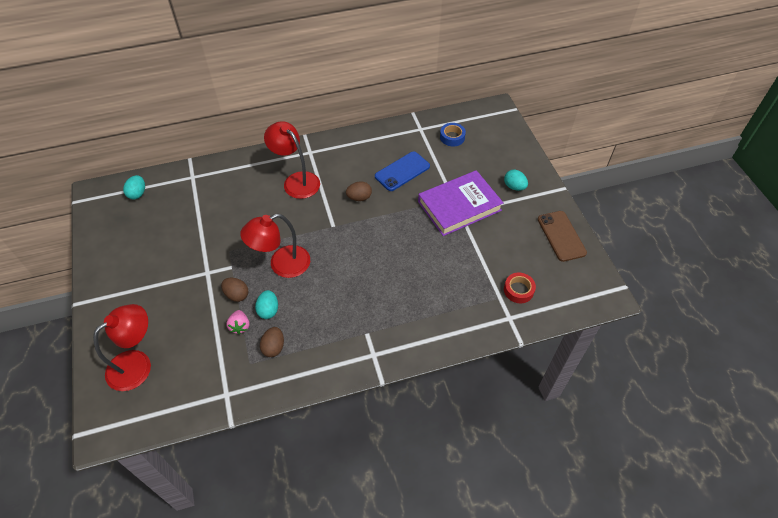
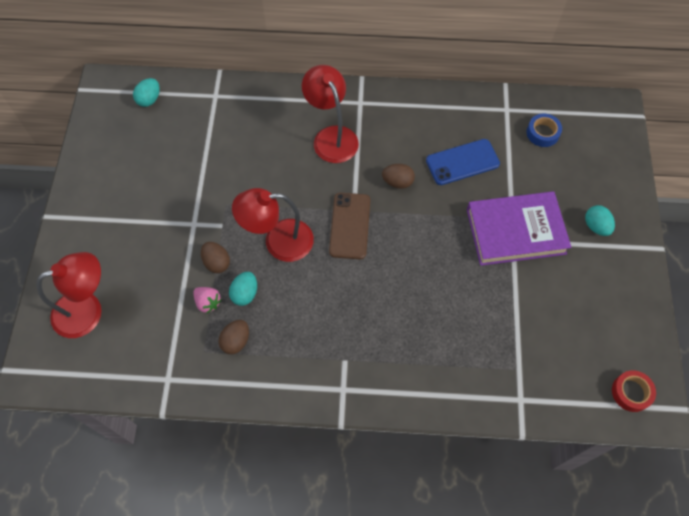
camera: 20 degrees right, 10 degrees up
(240, 326) = (208, 302): pink strawberry -> pink strawberry turned 60 degrees counterclockwise
(518, 290) = (546, 368): red tape -> red tape (631, 392)
(561, 236) = (630, 313): brown phone -> brown phone (350, 226)

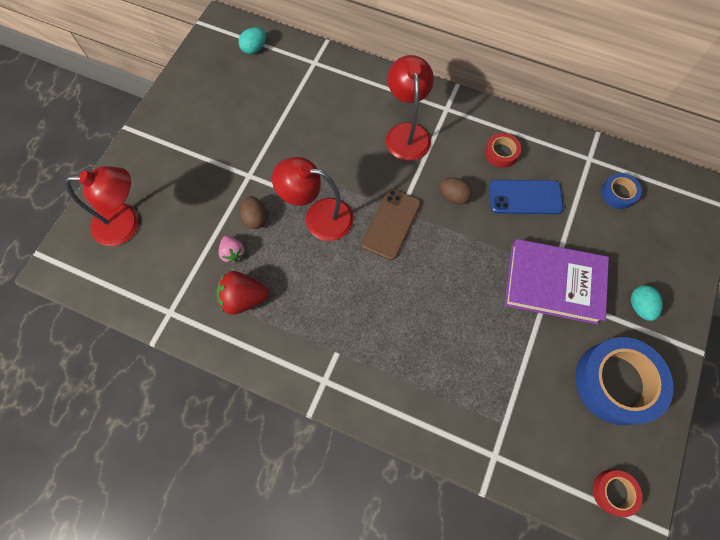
camera: 20 degrees right, 5 degrees up
(236, 341) = (244, 298): brown egg -> red strawberry
(245, 293) = (269, 256): turquoise egg -> none
(426, 129) = (501, 153): none -> red tape
(600, 299) = (616, 382): none -> blue tape

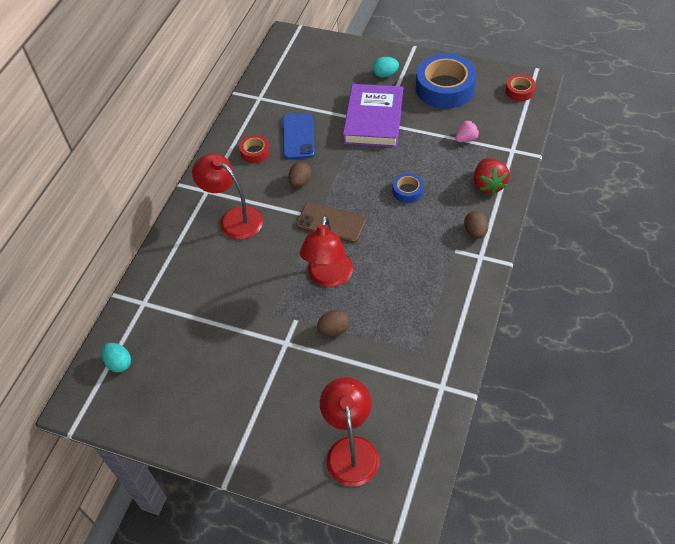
camera: 90 degrees left, 15 degrees down
(233, 253) = (373, 343): pink strawberry -> pink strawberry (466, 139)
(244, 298) = (418, 326): red strawberry -> red strawberry (488, 185)
(361, 381) = (475, 232): none -> brown egg
(406, 133) = (234, 218): red lamp -> red lamp turned 45 degrees clockwise
(618, 193) = (291, 82): blue tape -> blue tape (408, 191)

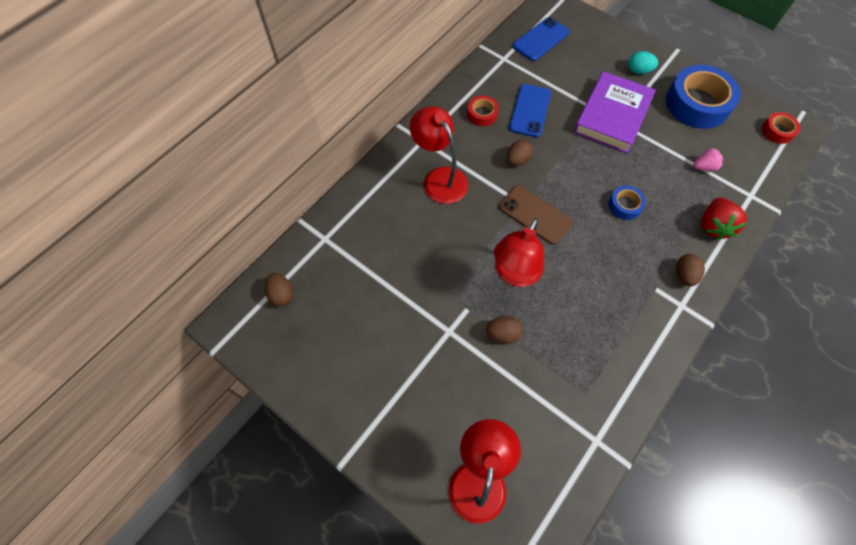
camera: 15 degrees right, 10 degrees up
(119, 363) = (281, 294): turquoise egg -> brown egg
(288, 72) = (541, 39): none -> blue phone

